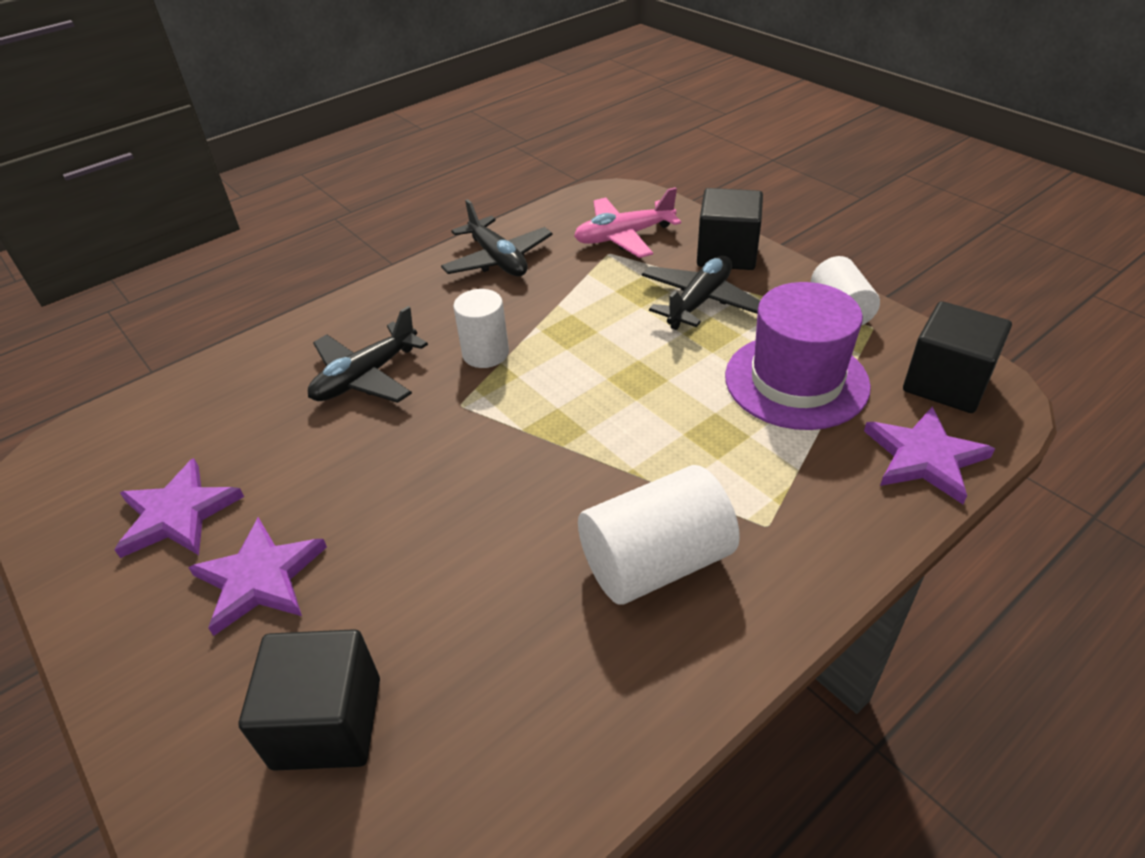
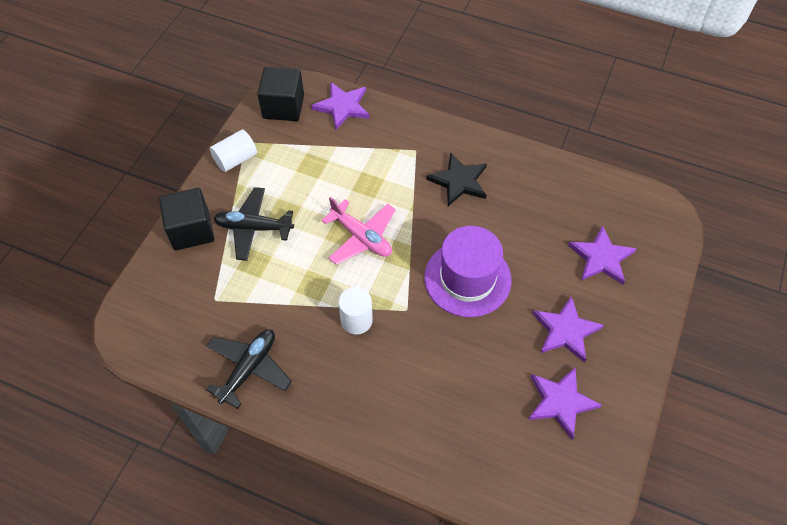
camera: 120 degrees left, 15 degrees up
(327, 722) = (601, 258): black cube -> purple star
(366, 377) = (410, 377): black plane -> none
(623, 236) = (189, 299): pink plane -> pink plane (361, 237)
(656, 562) = (459, 181): white cylinder -> black star
(796, 381) = (309, 164): purple hat -> purple hat (467, 278)

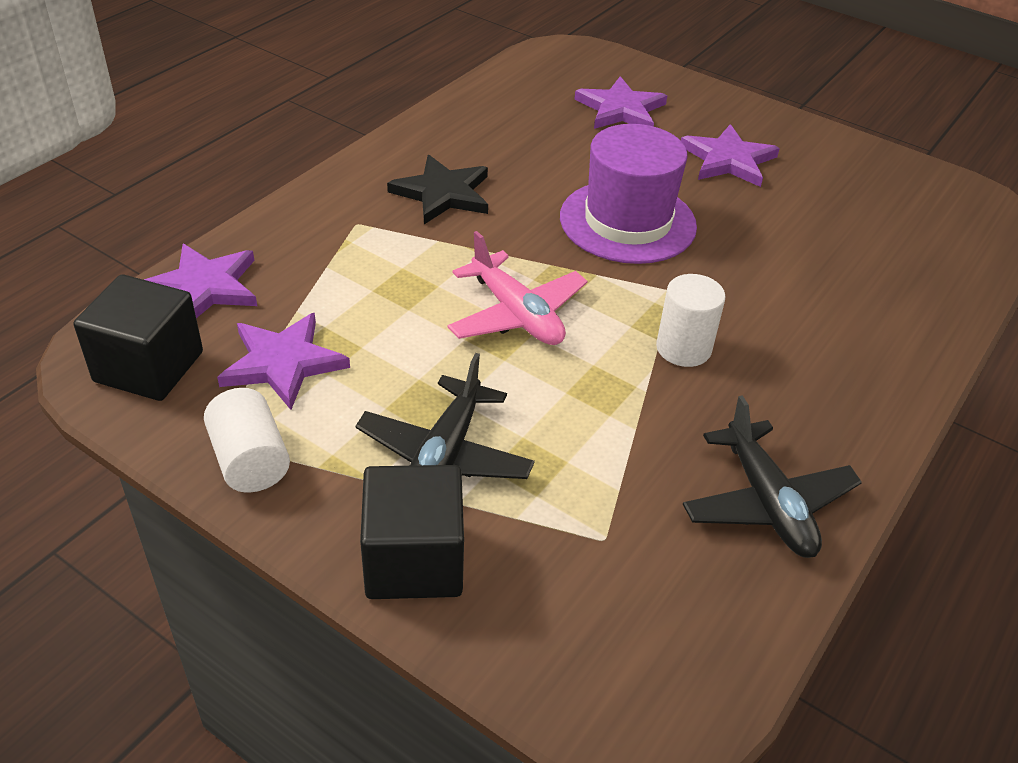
camera: 80 degrees left, 15 degrees down
(249, 369) = (767, 503): black plane -> black plane turned 150 degrees counterclockwise
(361, 237) = (516, 314): pink plane -> pink plane turned 90 degrees clockwise
(560, 402) = (834, 187): purple star -> purple star (283, 363)

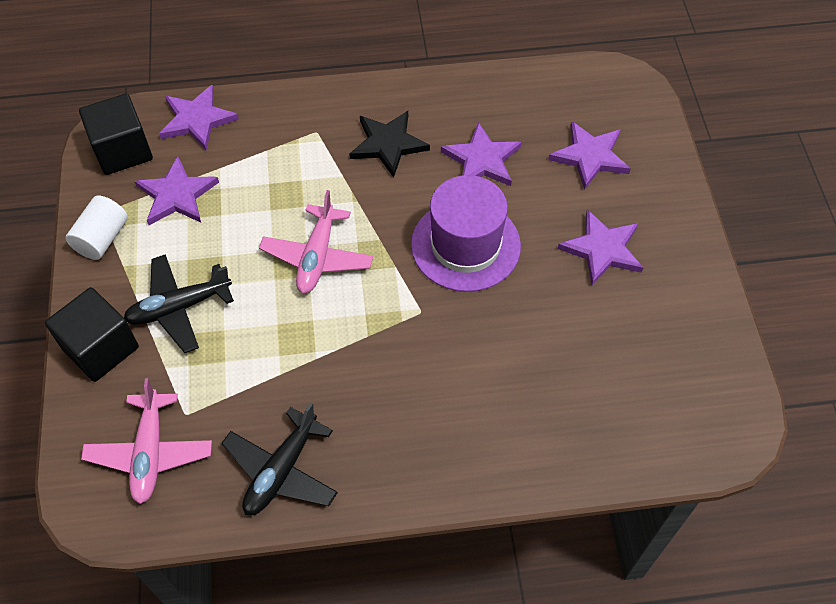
camera: 50 degrees right, 15 degrees up
(542, 158) = (482, 160): none -> purple star
(626, 605) = (150, 453): none -> pink plane
(683, 348) = (372, 352): white cylinder -> none

